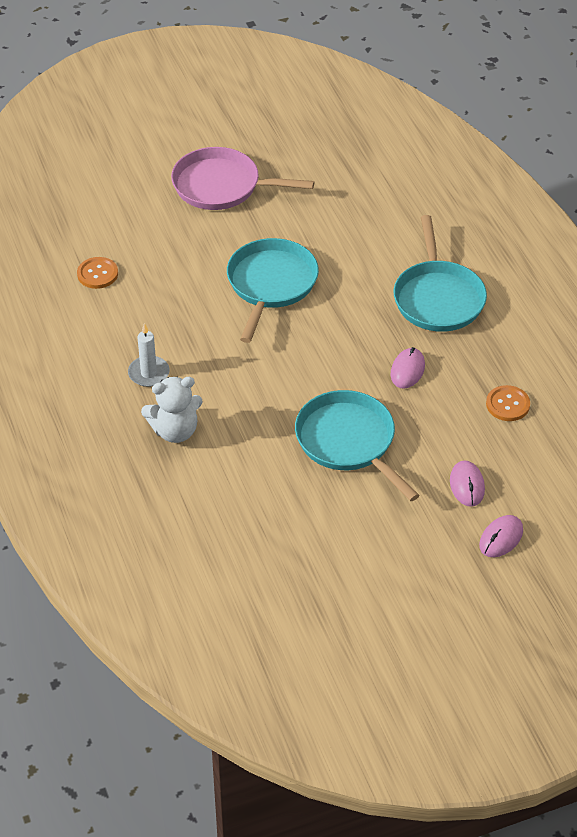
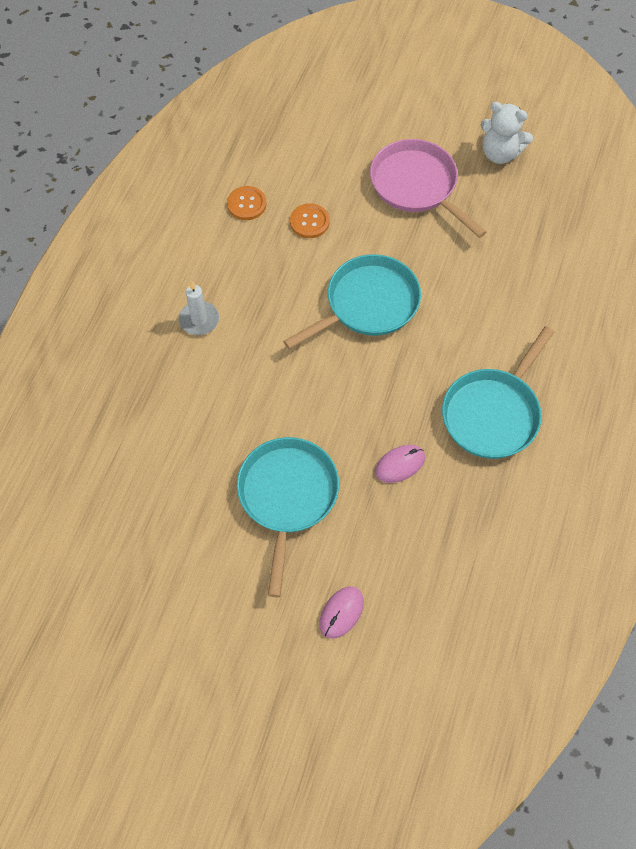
camera: 40 degrees right, 15 degrees up
(175, 431) = (169, 386): white teddy bear -> white teddy bear (500, 153)
(501, 538) = (320, 686): pink mouse -> none
(507, 404) = (452, 561): orange button -> orange button (309, 222)

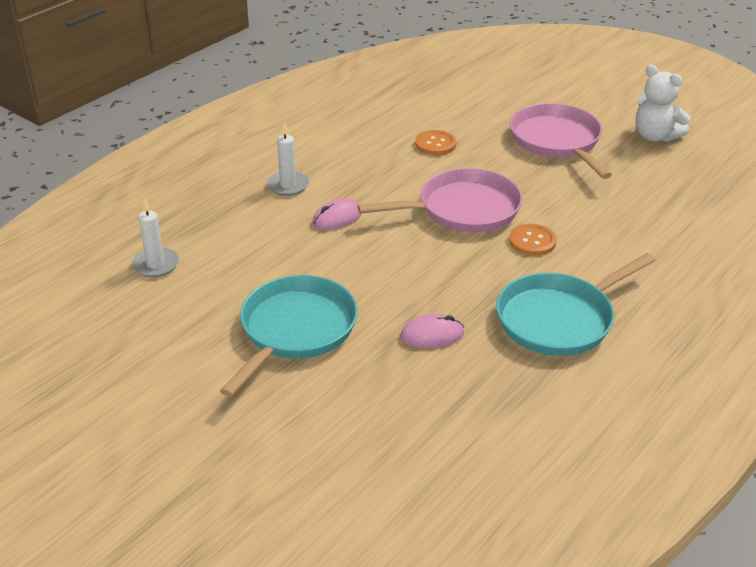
camera: 20 degrees right, 25 degrees down
(129, 459) = (156, 264): none -> white candle
(246, 204) = (381, 122): orange button -> orange button (532, 241)
(341, 613) = (296, 441): pink mouse -> pink mouse (337, 218)
(368, 304) = (463, 209): turquoise pan -> pink pan

